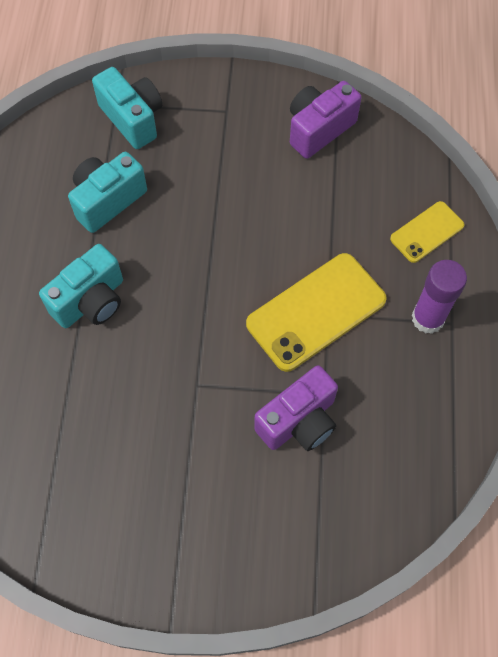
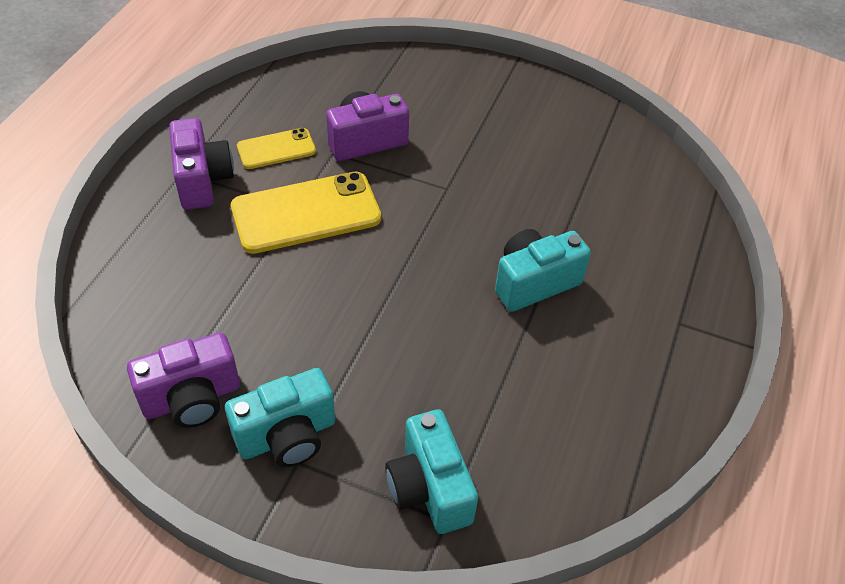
camera: 165 degrees left, 15 degrees down
(107, 200) = (491, 384): turquoise camera -> turquoise camera (287, 436)
(427, 232) = (147, 250): yellow phone -> yellow phone (276, 149)
(428, 318) = (202, 180): purple glue stick -> purple camera

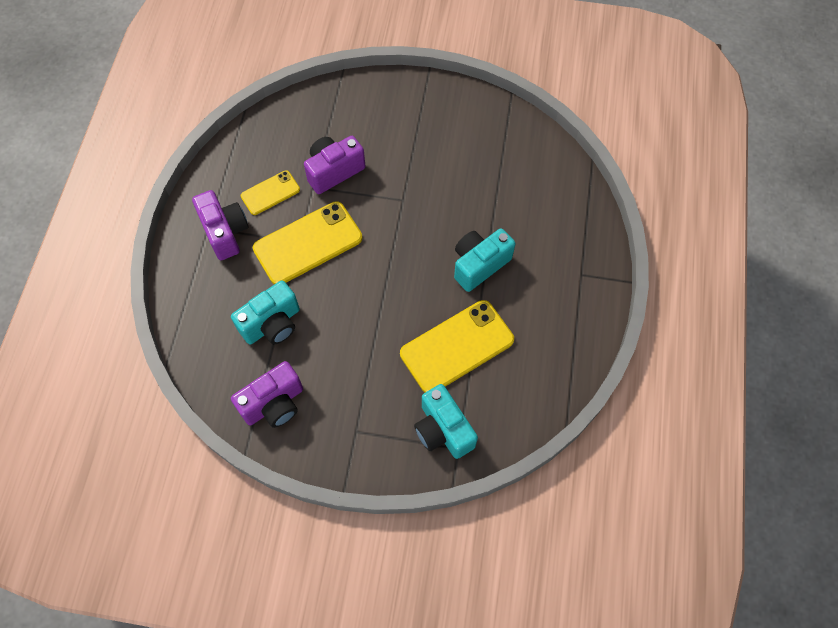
camera: 10 degrees left, 15 degrees up
(287, 436) = (344, 416): turquoise camera -> turquoise camera (272, 324)
(478, 379) = (457, 346): none -> yellow phone

